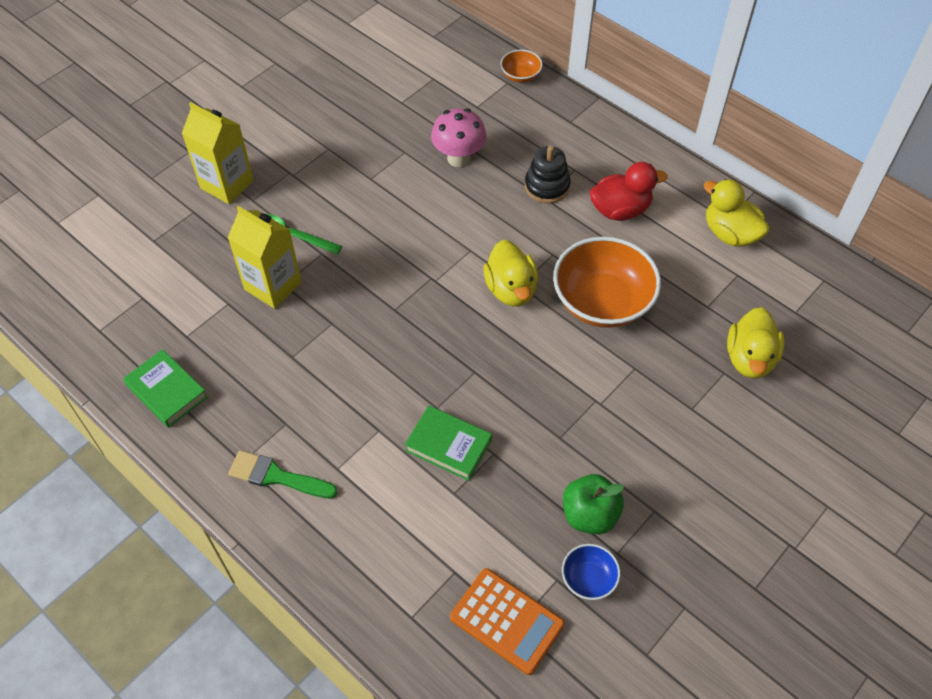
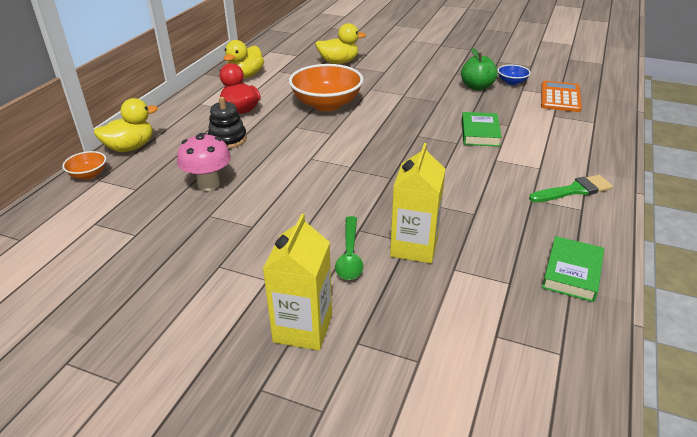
camera: 110 degrees left, 20 degrees down
(277, 476) = (574, 190): green brush -> green brush turned 105 degrees counterclockwise
(511, 289) = (338, 135): yellow duck -> yellow duck (130, 147)

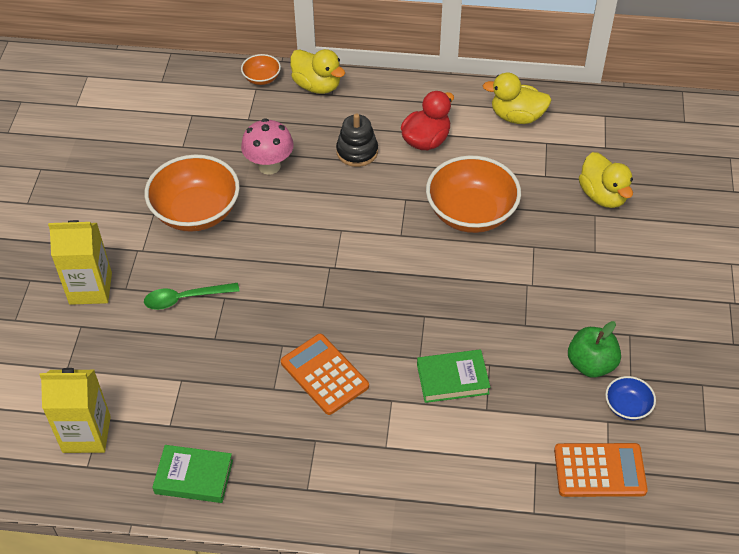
camera: 75 degrees right, 15 degrees up
(236, 235) = (196, 212): none -> orange bowl
(414, 247) = (207, 345): yellow carton -> yellow carton (86, 434)
(464, 186) = (324, 374): none -> orange calculator
(574, 190) = (344, 482): green brush -> none

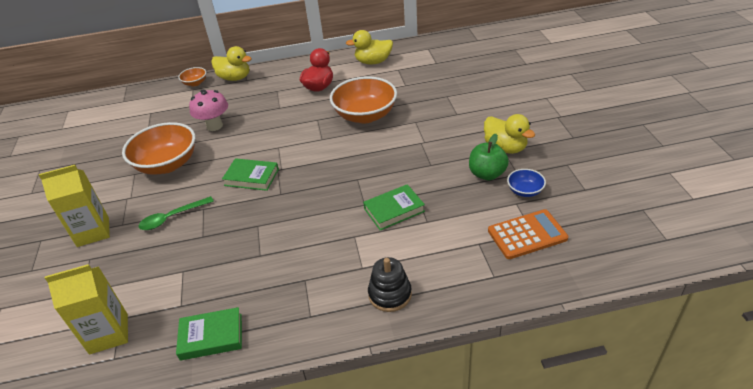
camera: 15 degrees left, 10 degrees down
(294, 268) = (251, 177): none -> green book
(324, 374) = (296, 235): orange calculator -> none
(357, 152) = (274, 104): black stacking toy -> black stacking toy (390, 294)
(603, 195) = (447, 85): yellow duck -> yellow duck (505, 148)

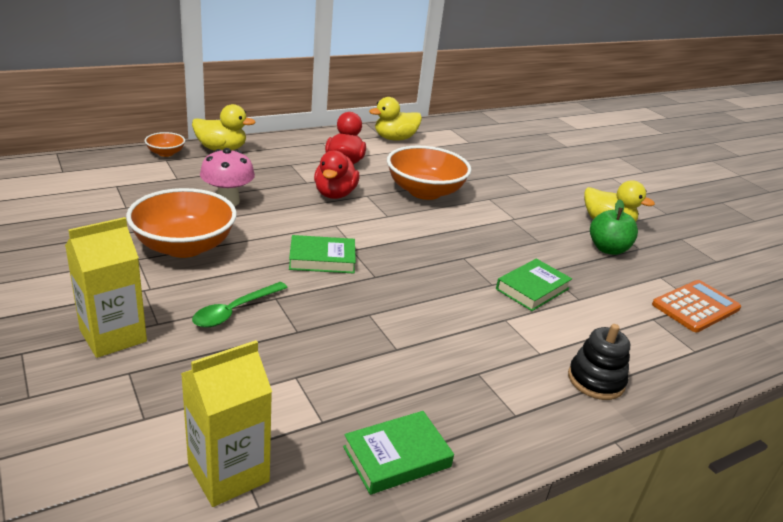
camera: 25 degrees left, 10 degrees down
(293, 119) = (335, 194): none -> red duck
(525, 191) = (660, 264): blue bowl -> none

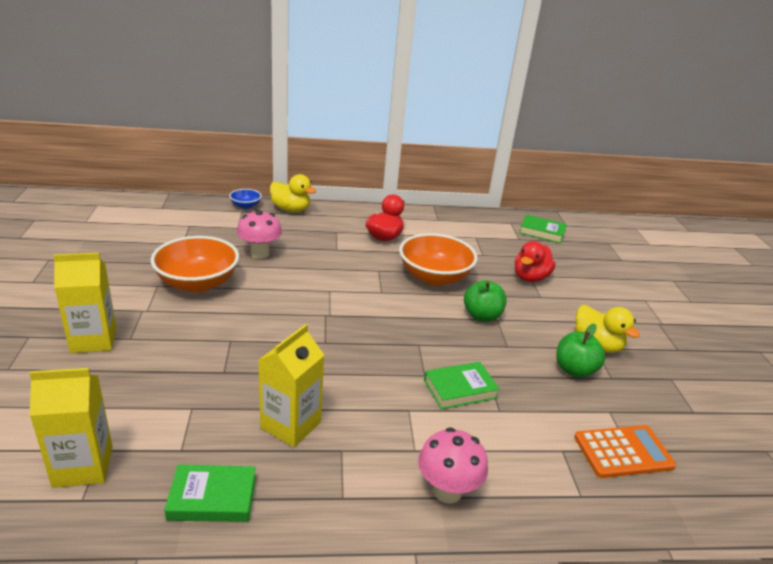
camera: 25 degrees right, 0 degrees up
(166, 153) = (245, 206): orange bowl -> blue bowl
(234, 311) = (191, 343): green spoon -> none
(322, 259) = (293, 317): green book -> green book (542, 232)
(335, 194) = (351, 264): red duck -> red duck (530, 278)
(395, 138) = (448, 224): yellow duck -> none
(411, 364) = (291, 425): none -> yellow carton
(496, 219) = (482, 316): none -> green apple
(596, 380) = (447, 491): black stacking toy -> pink mushroom

